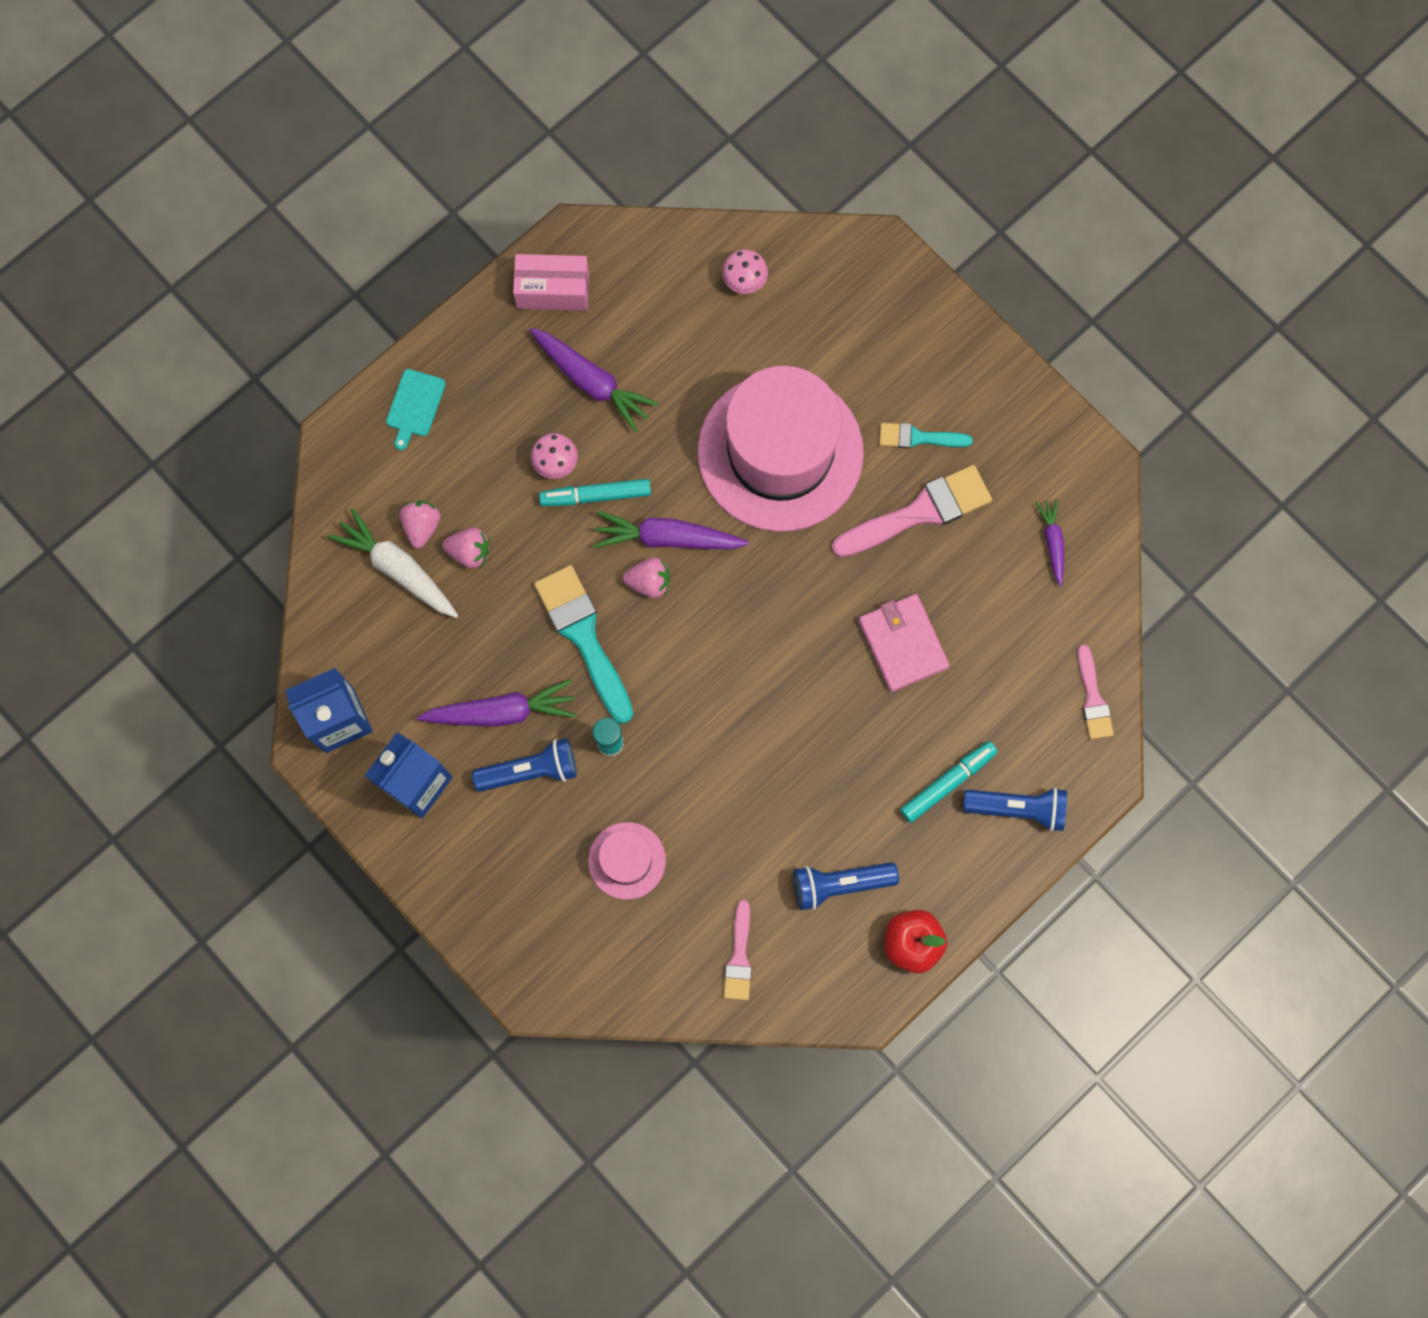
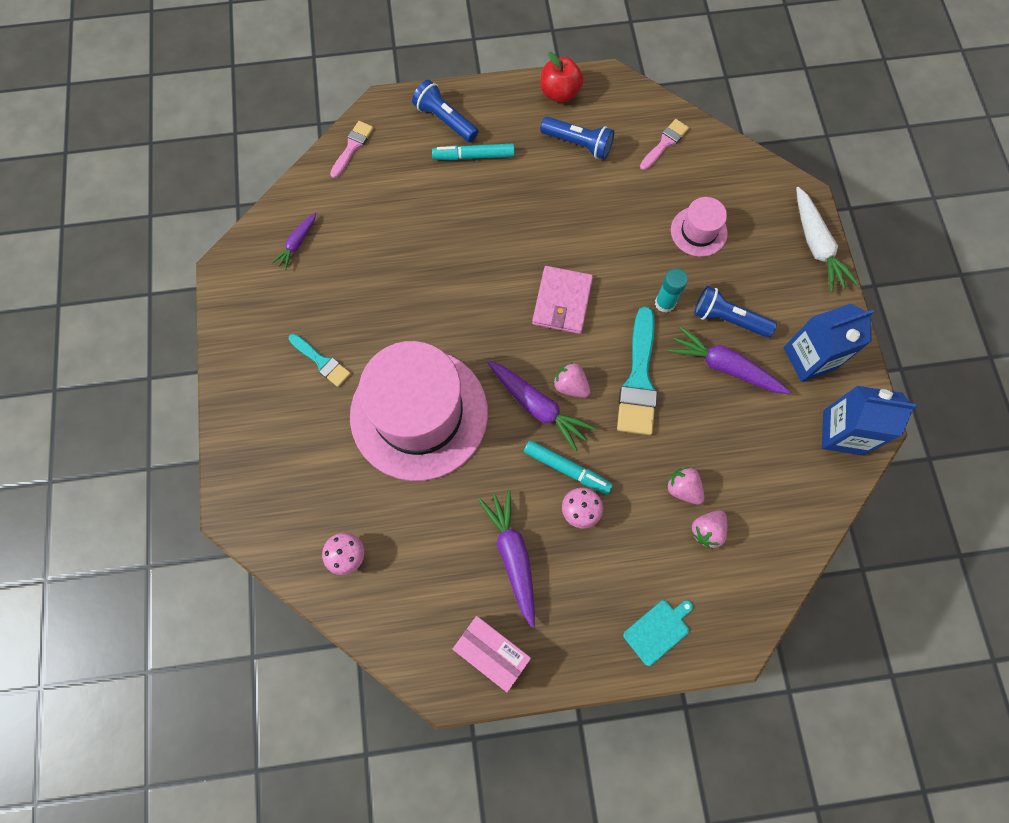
camera: 145 degrees left, 5 degrees down
(398, 569) = (742, 511): white carrot -> white carrot (816, 245)
(903, 643) = (437, 245): pink wallet -> pink wallet (562, 302)
(919, 512) = (361, 314): pink brush -> none

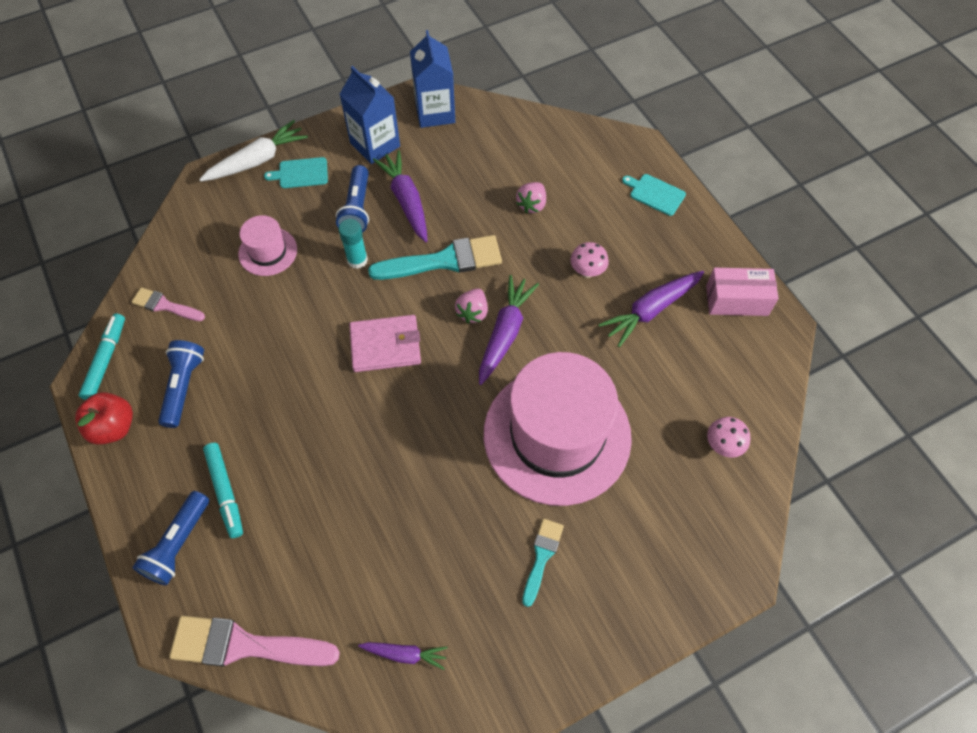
camera: 110 degrees left, 10 degrees down
(352, 147) = (245, 645): pink brush -> pink brush, size x1.78
(492, 652) = (736, 300): pink box -> pink box turned 75 degrees clockwise
(567, 469) = (554, 292): turquoise marker -> turquoise marker (106, 360)
(707, 530) = (559, 181): pink strawberry -> none
(724, 367) = (406, 201): purple carrot -> purple carrot turned 150 degrees clockwise
(788, 280) = (301, 173): none -> turquoise cutting board

